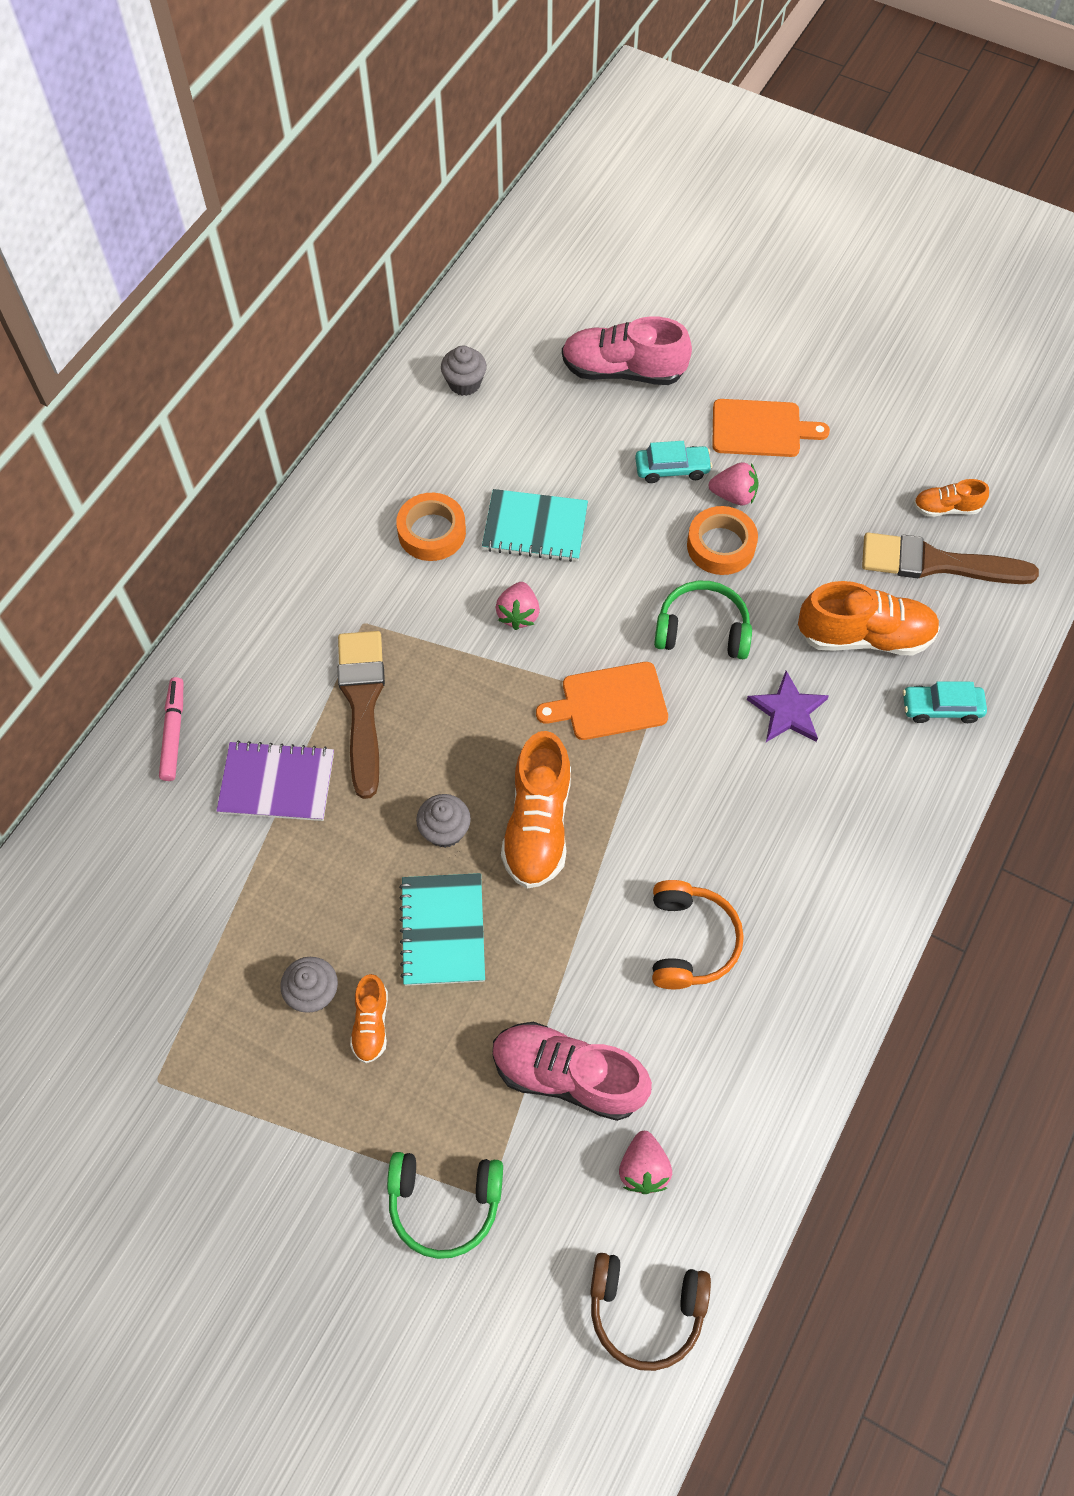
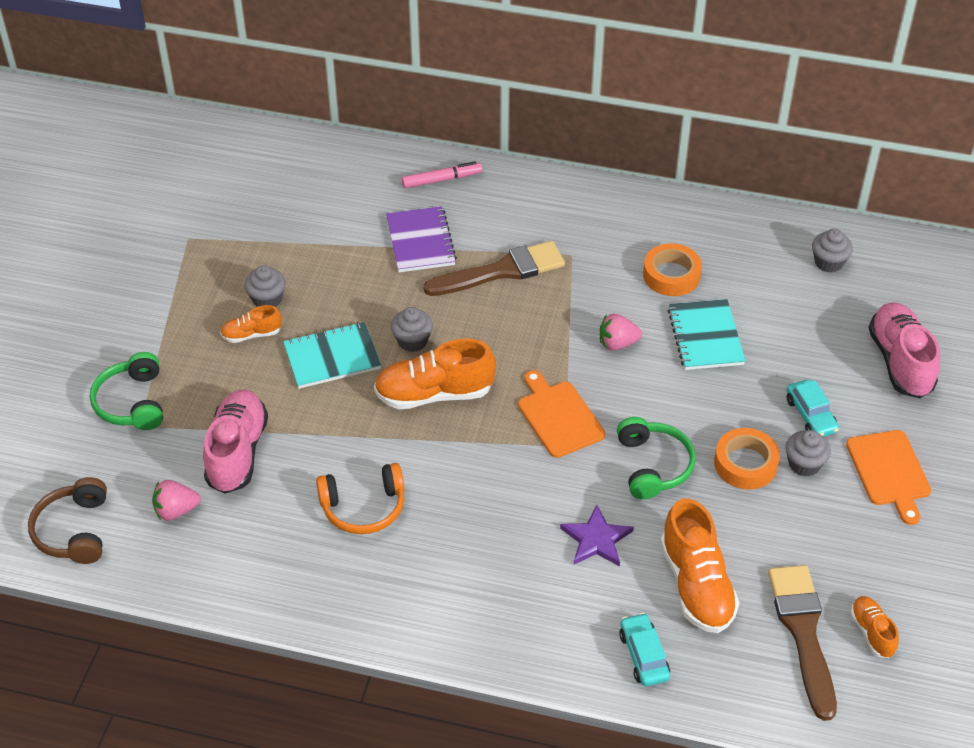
camera: 75 degrees right, 15 degrees down
(733, 495) = (804, 464): pink strawberry -> grey cupcake

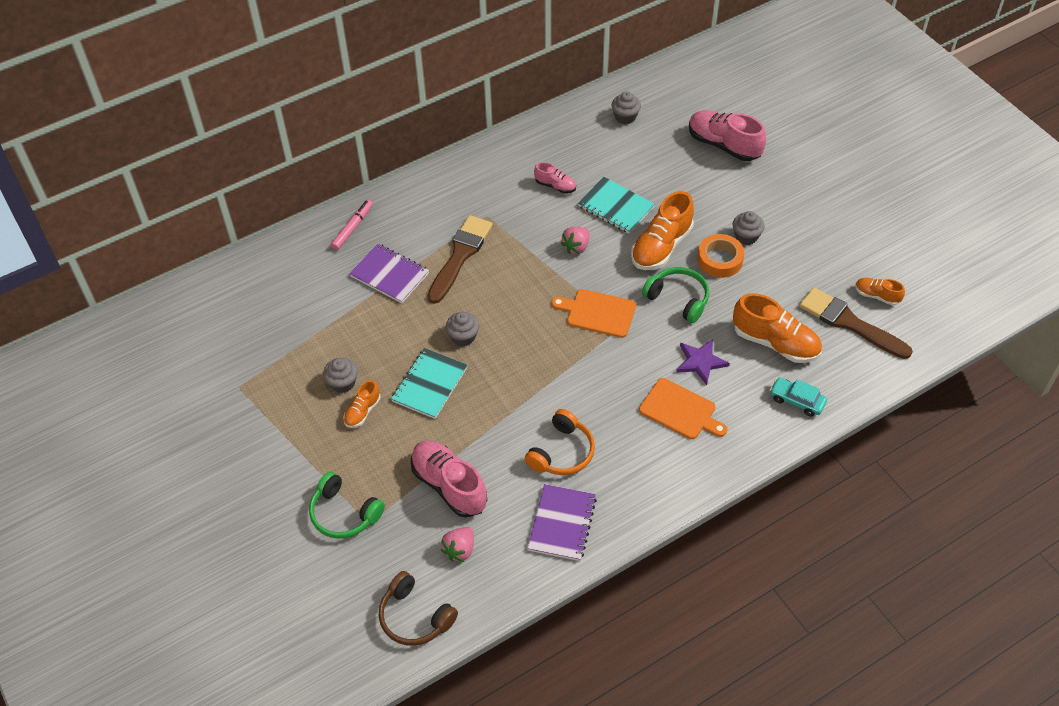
camera: 45 degrees left, 5 degrees up
(283, 566) = (562, 523): none -> purple notebook
(434, 394) = (516, 356): orange shoe -> orange shoe (661, 247)
(671, 275) = (555, 186): orange tape -> pink shoe
(811, 415) = (718, 208): turquoise car -> none
(889, 471) = (787, 207): orange cutting board -> orange cutting board (680, 410)

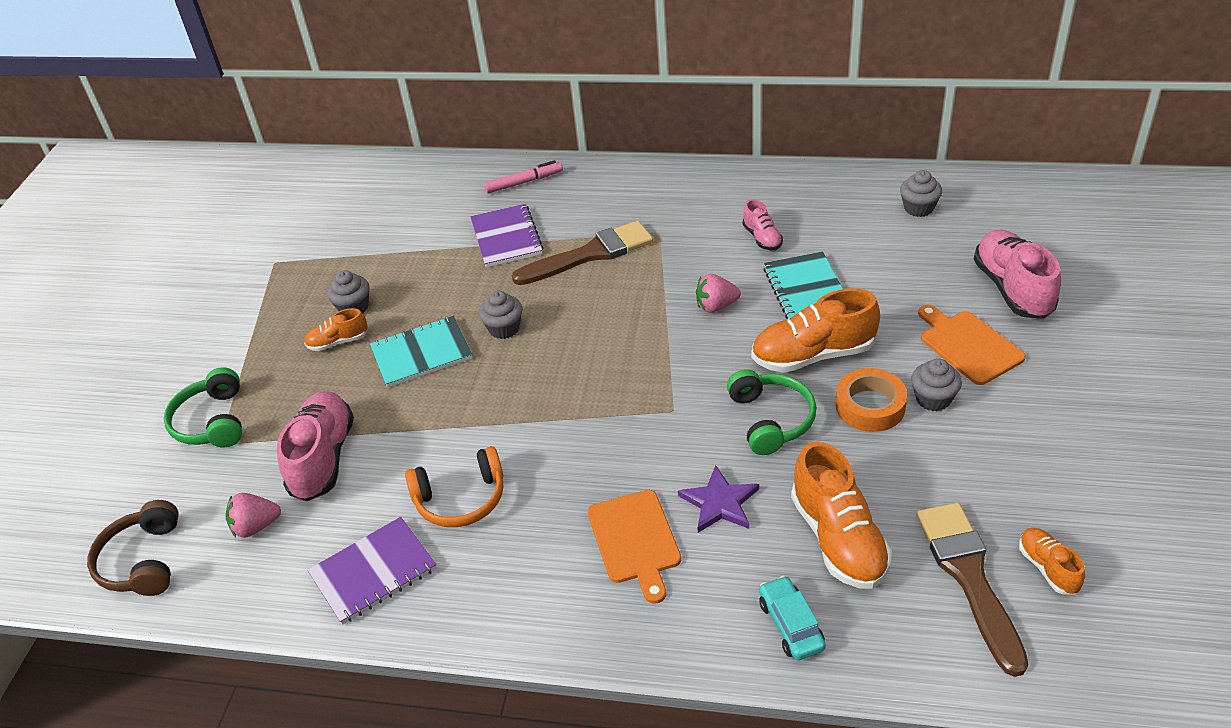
camera: 45 degrees right, 10 degrees down
(598, 313) = (663, 383): orange cutting board -> orange cutting board (968, 345)

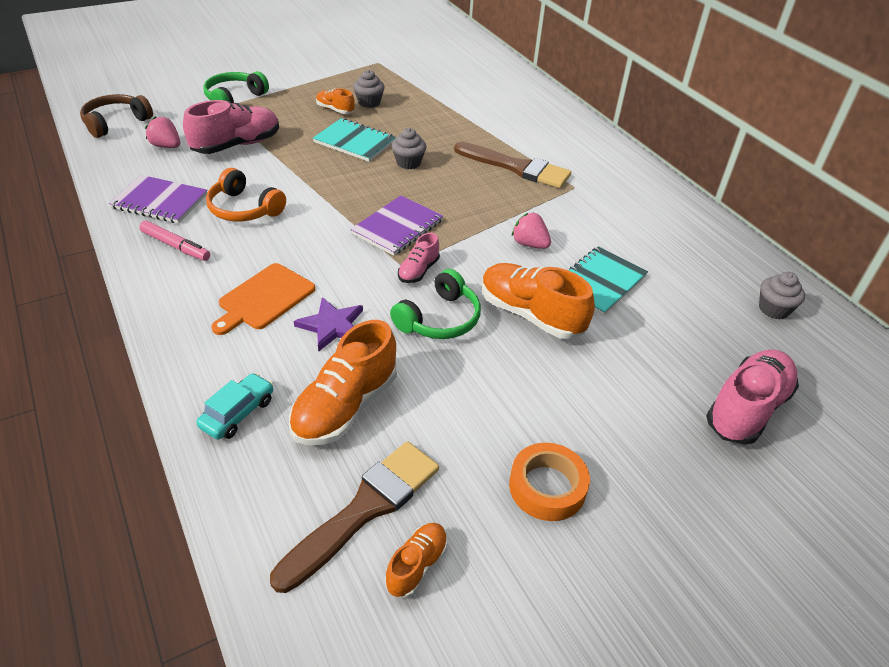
camera: 45 degrees right, 0 degrees up
(506, 238) = (492, 129): purple notebook -> purple notebook (397, 227)
(524, 182) = (553, 113): pink marker -> pink marker (176, 246)
(762, 238) = (629, 237): pink shoe -> pink shoe (418, 271)
(870, 406) = (506, 369): orange tape -> orange tape (547, 487)
(933, 399) = (552, 406): grey cupcake -> none
(968, 345) = (641, 405): orange cutting board -> none

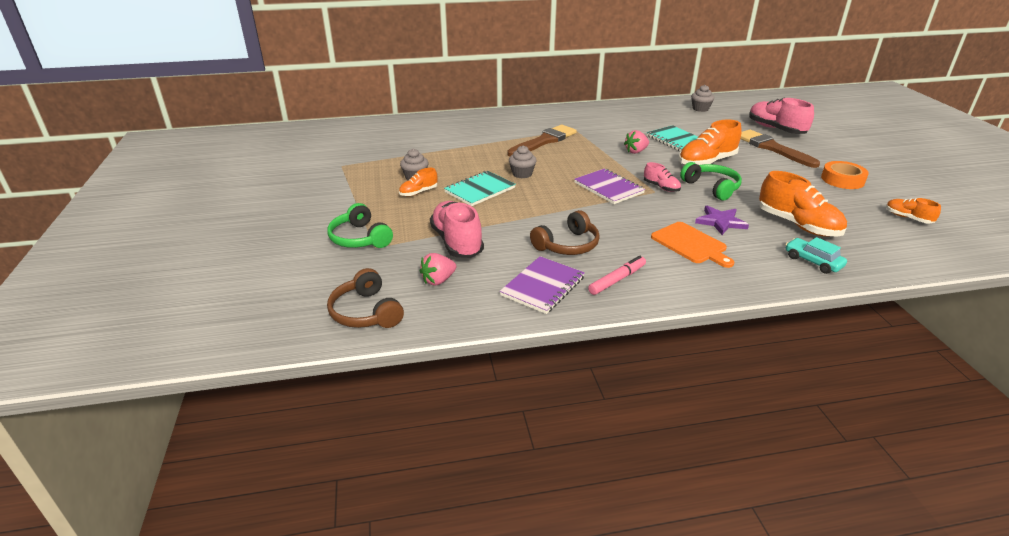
camera: 70 degrees left, 10 degrees down
(244, 209) = (567, 245): orange headphones -> brown headphones
(364, 509) = (877, 227): brown brush -> brown brush (772, 148)

